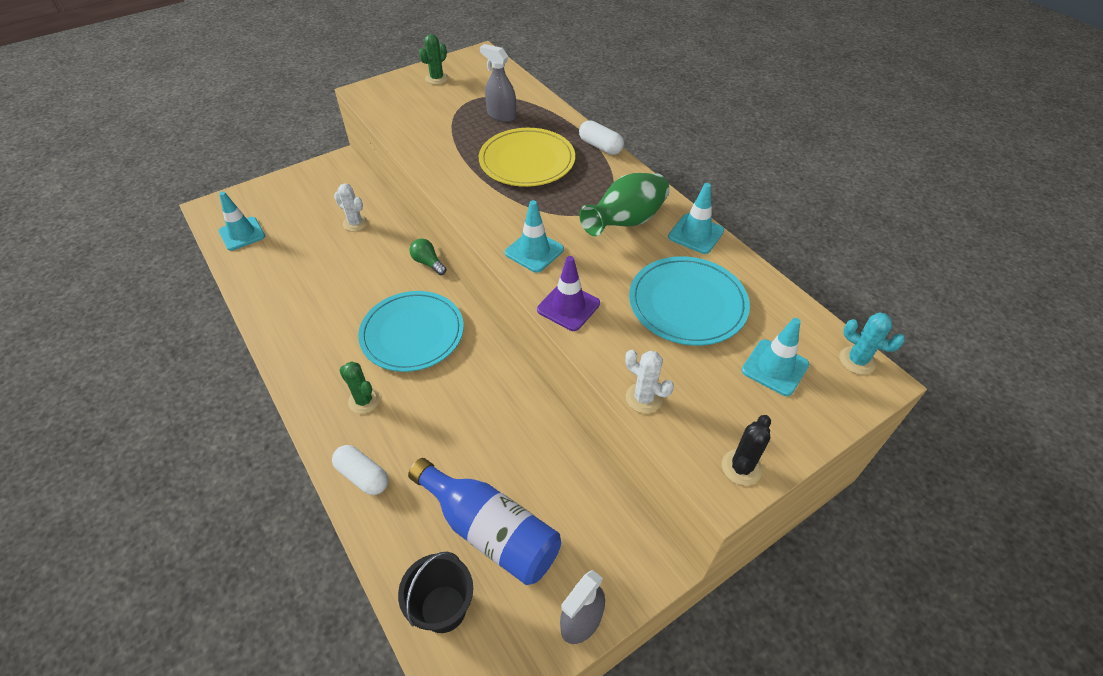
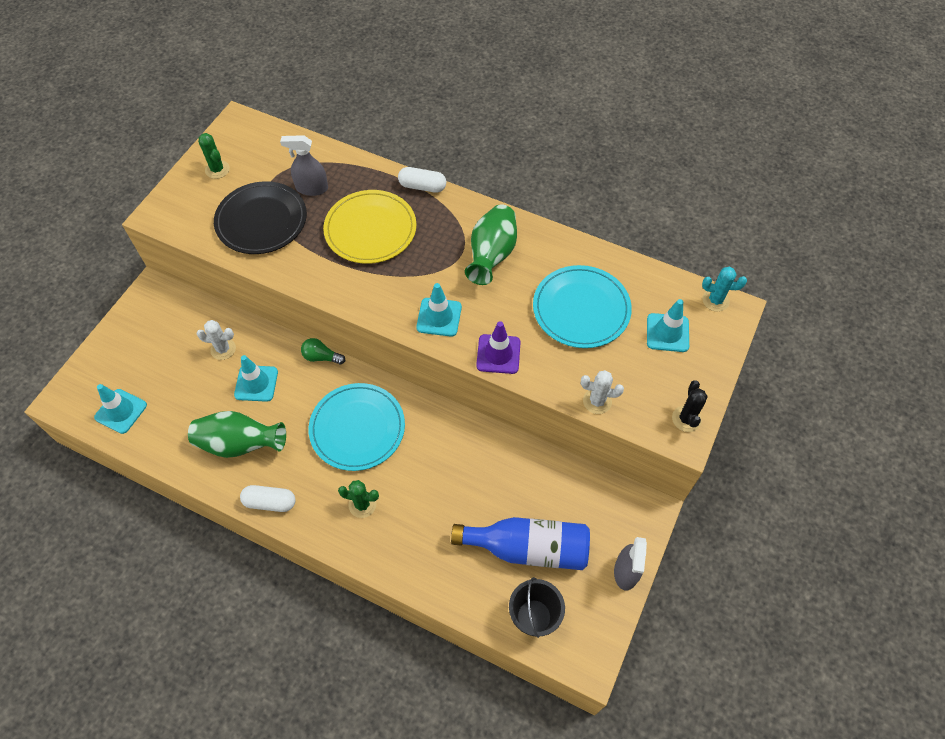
camera: 30 degrees left, 10 degrees up
(306, 299) = (240, 444): none -> green vase
(363, 476) = (408, 561): white capsule -> white capsule (270, 502)
(437, 78) = (217, 169): green cactus -> green cactus turned 45 degrees counterclockwise
(440, 123) = (261, 220): none -> black plate
(696, 234) = (551, 242): turquoise traffic cone -> turquoise traffic cone (256, 383)

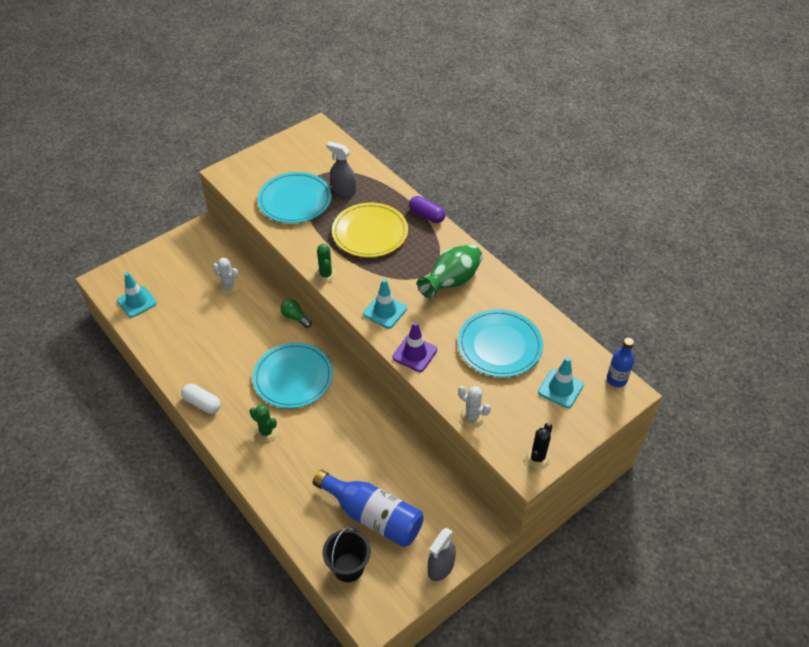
camera: 25 degrees right, 10 degrees down
(217, 169) = (284, 156): green cactus -> green cactus (326, 275)
(240, 444) = (204, 355): green vase -> none
(256, 383) = (238, 318): turquoise traffic cone -> none
(261, 220) = (295, 200): black plate -> turquoise plate
(422, 186) = (426, 215): white capsule -> purple capsule
(715, 300) = (616, 379): turquoise cactus -> blue bottle

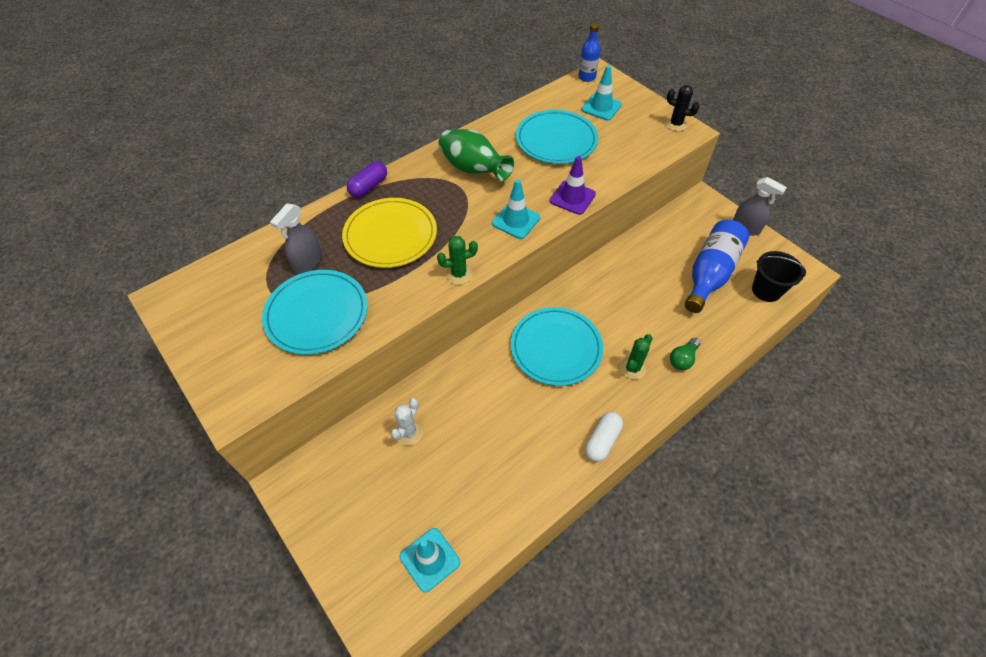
camera: 90 degrees left, 5 degrees up
(295, 317) = (467, 351): green light bulb -> green light bulb (683, 359)
(472, 416) = (642, 160): white cactus -> none

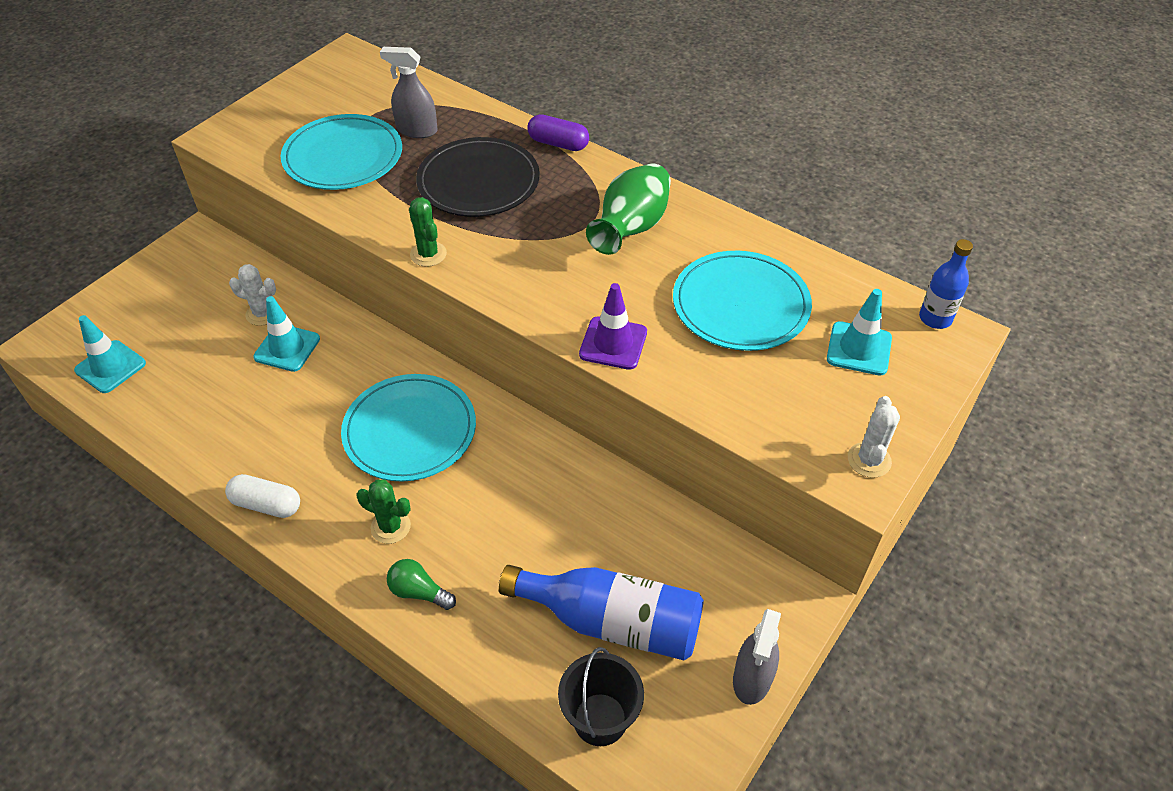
camera: 75 degrees right, 5 degrees down
(390, 235) = (478, 182): yellow plate -> black plate
(516, 221) = (542, 290): turquoise traffic cone -> turquoise traffic cone (287, 348)
(675, 124) = (869, 460): black cactus -> white cactus

